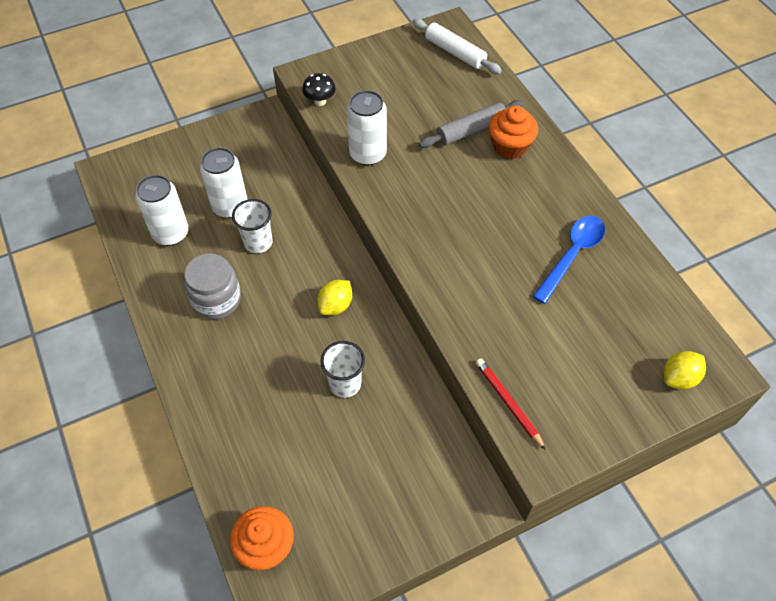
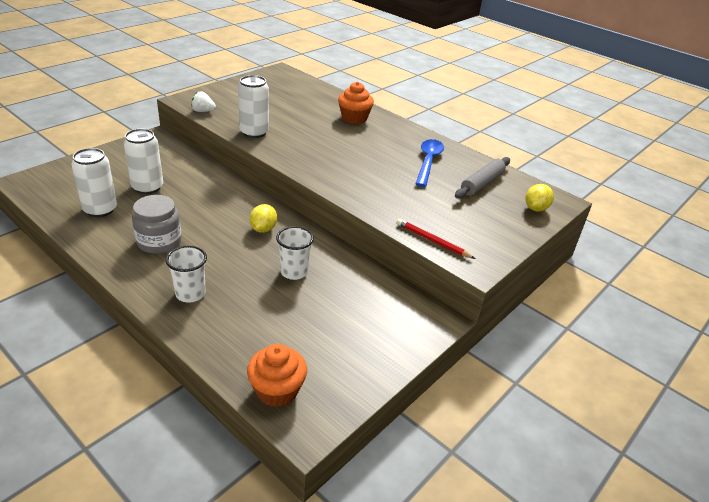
camera: 25 degrees left, 20 degrees down
(258, 242) = (181, 204): white cup -> white cup (190, 294)
(320, 101) = (203, 111): black mushroom -> white strawberry
(455, 52) = (291, 81): white rolling pin -> none
(471, 130) = (323, 114): grey rolling pin -> grey rolling pin (482, 184)

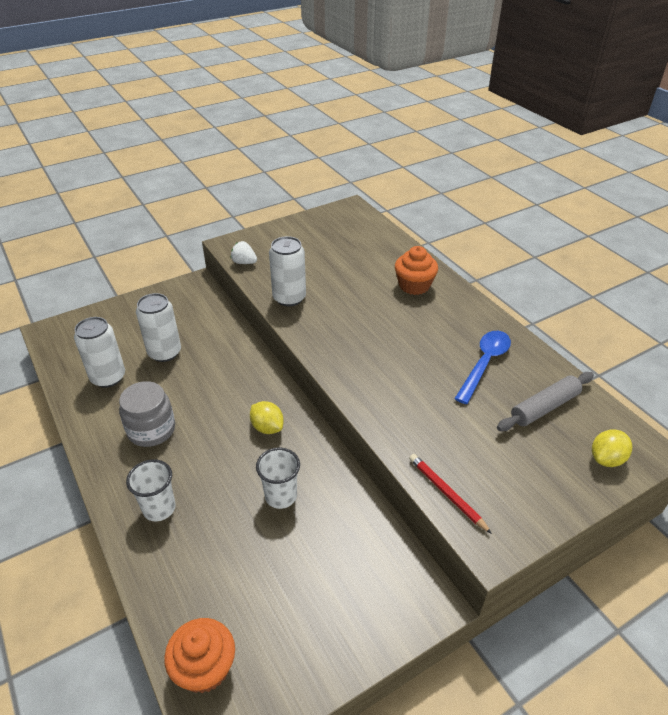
camera: 20 degrees right, 5 degrees up
(263, 229) = (267, 427): yellow lemon -> yellow lemon turned 75 degrees counterclockwise

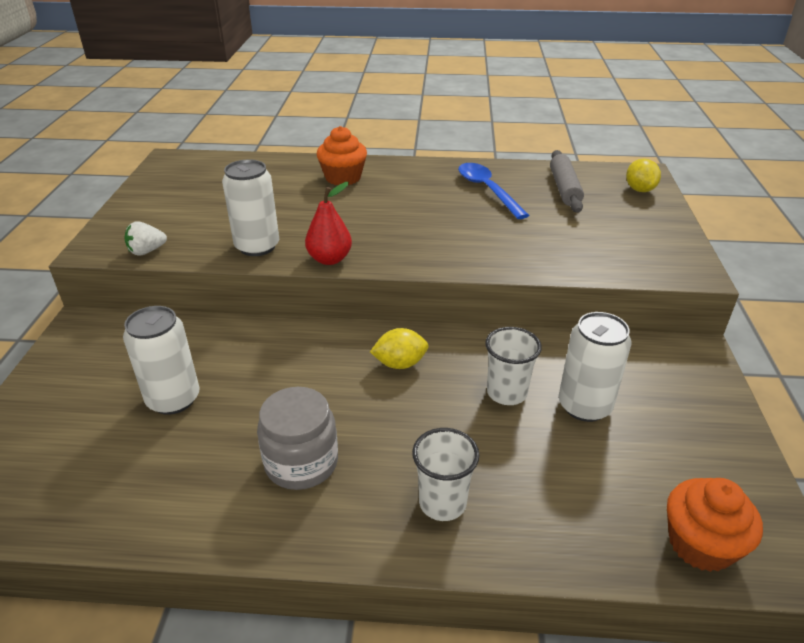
camera: 55 degrees left, 5 degrees down
(108, 377) = (148, 473): white can -> white can (584, 406)
(305, 334) = (329, 259): none -> red pear
(446, 493) = (622, 268): red pencil -> none

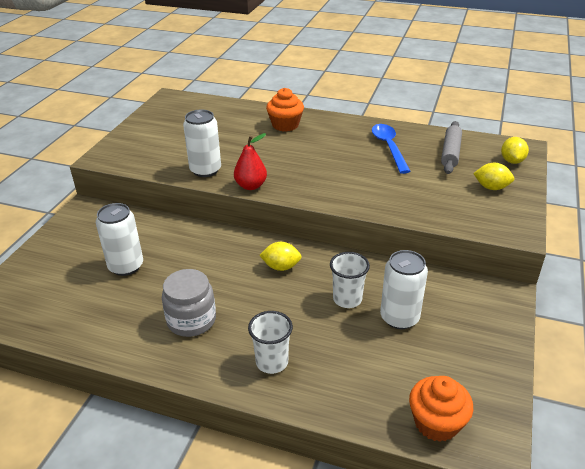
camera: 15 degrees right, 0 degrees up
(147, 251) = (133, 164): white strawberry -> none
(633, 223) = (491, 187): none -> yellow lemon

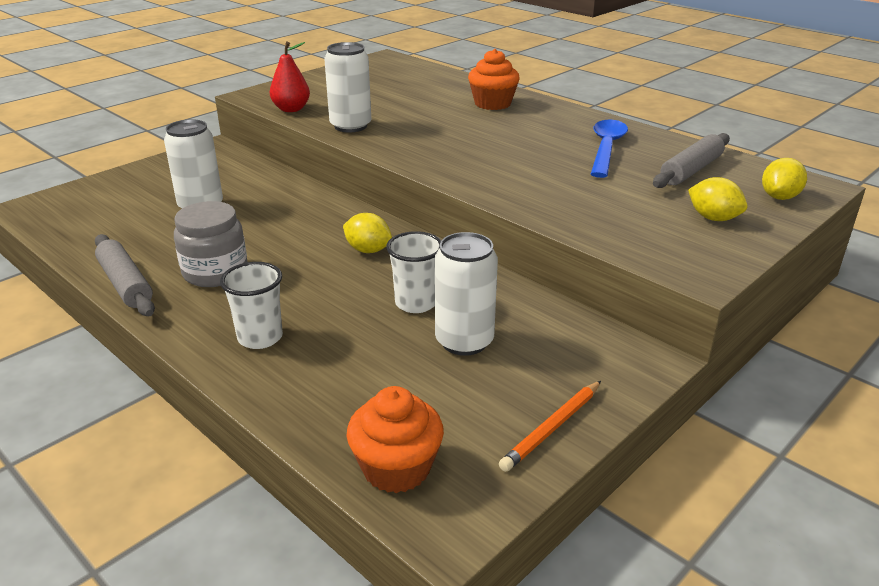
camera: 25 degrees right, 5 degrees down
(133, 353) = (126, 284): none -> grey rolling pin
(251, 186) = (386, 150): red pear -> red pear (291, 109)
(495, 360) = (552, 428): none -> orange pencil

